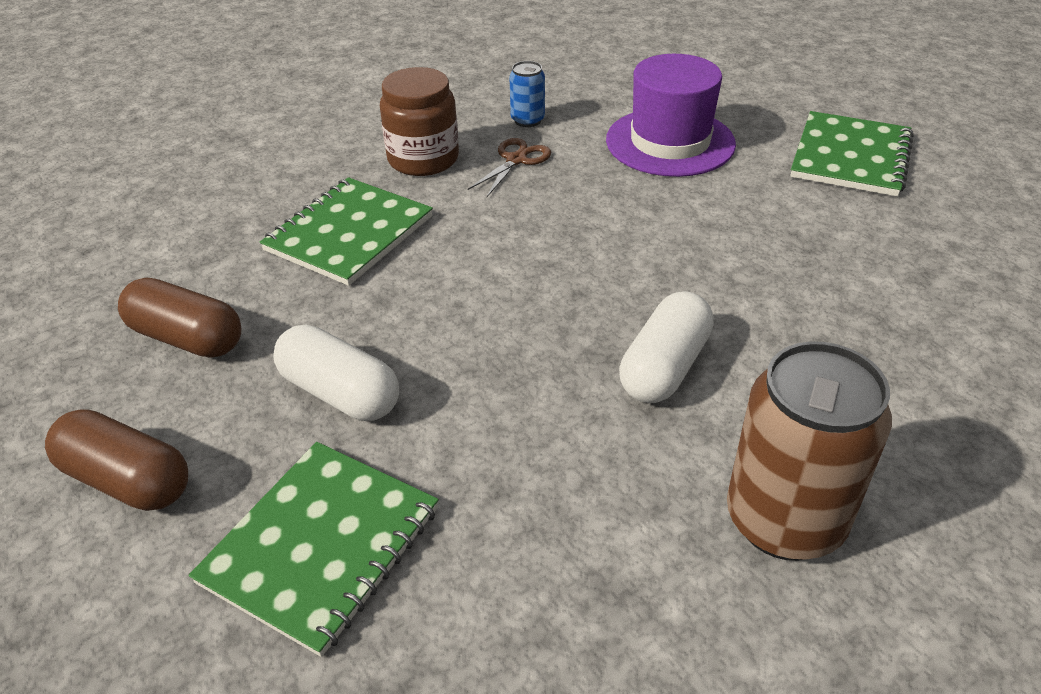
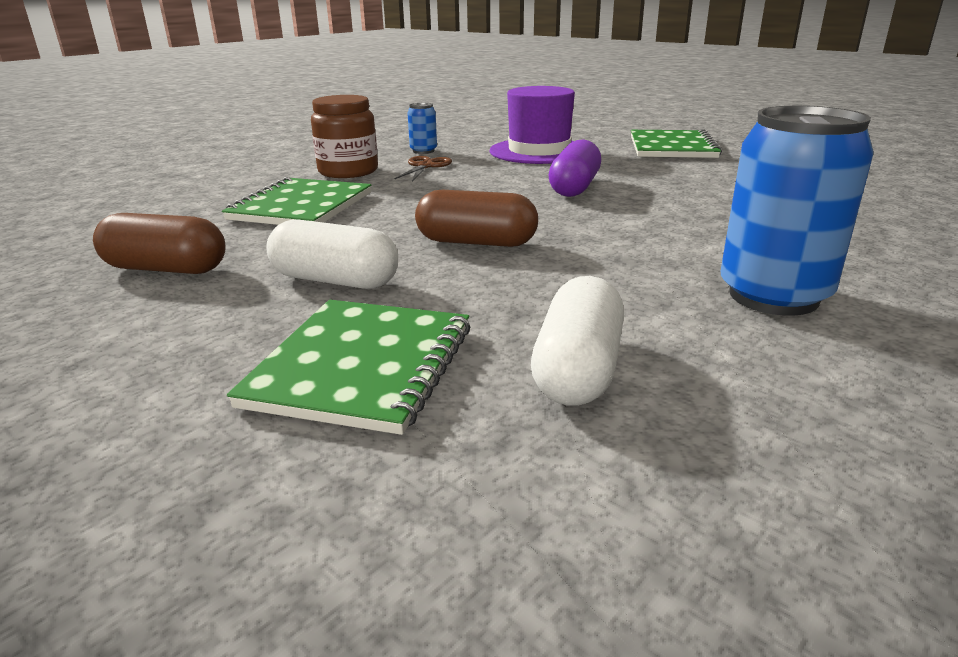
camera: 15 degrees left, 15 degrees down
(127, 480) = (128, 354): brown capsule -> brown capsule (476, 242)
(664, 367) = (613, 238): white capsule -> white capsule (577, 369)
(673, 242) = (574, 187): none -> purple capsule
(784, 520) = (773, 296): brown can -> blue can

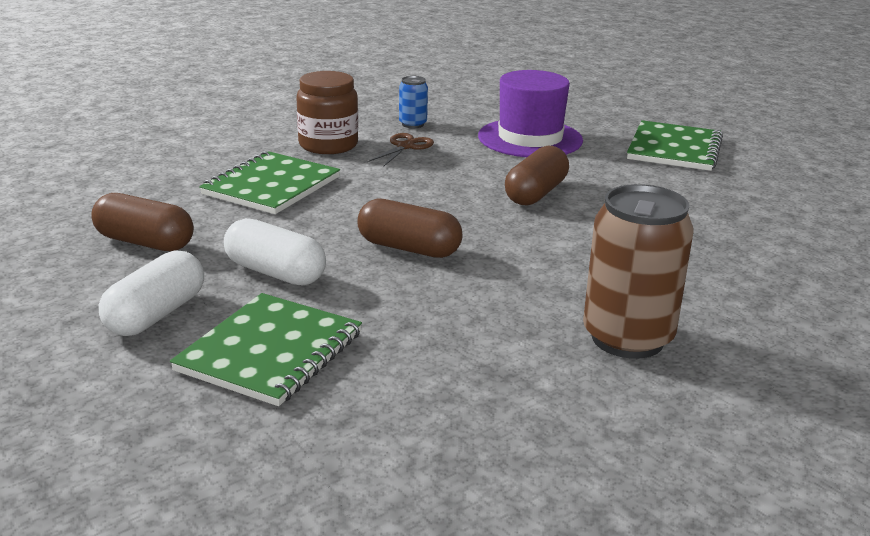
camera: 10 degrees right, 0 degrees up
(574, 187) = (536, 193): purple capsule -> brown capsule
(577, 369) = (425, 378): white capsule -> white capsule (156, 314)
(773, 296) = (627, 338): blue can -> brown can

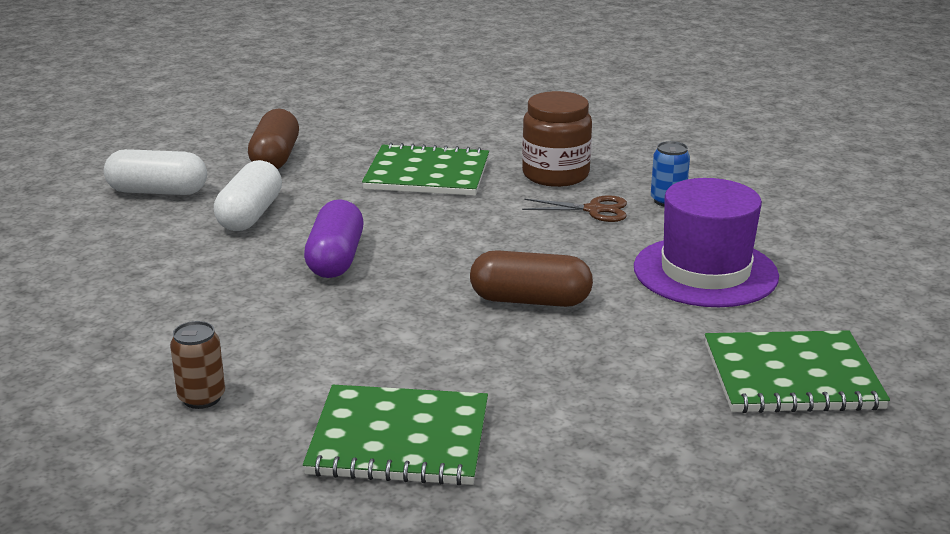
camera: 70 degrees right, 0 degrees up
(270, 352) = (116, 243): green notebook -> green notebook (399, 439)
(409, 248) = (336, 259): brown capsule -> purple capsule
(627, 338) = (202, 398): brown can -> brown can, size x0.48

